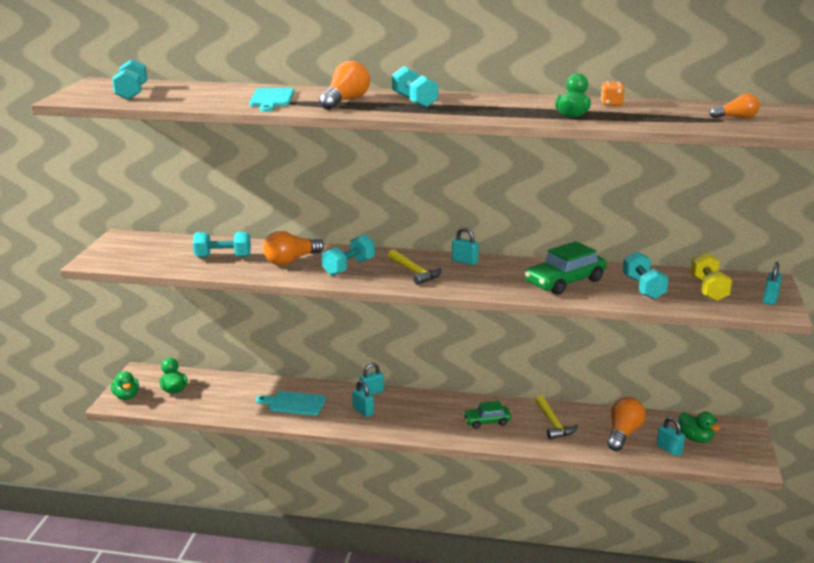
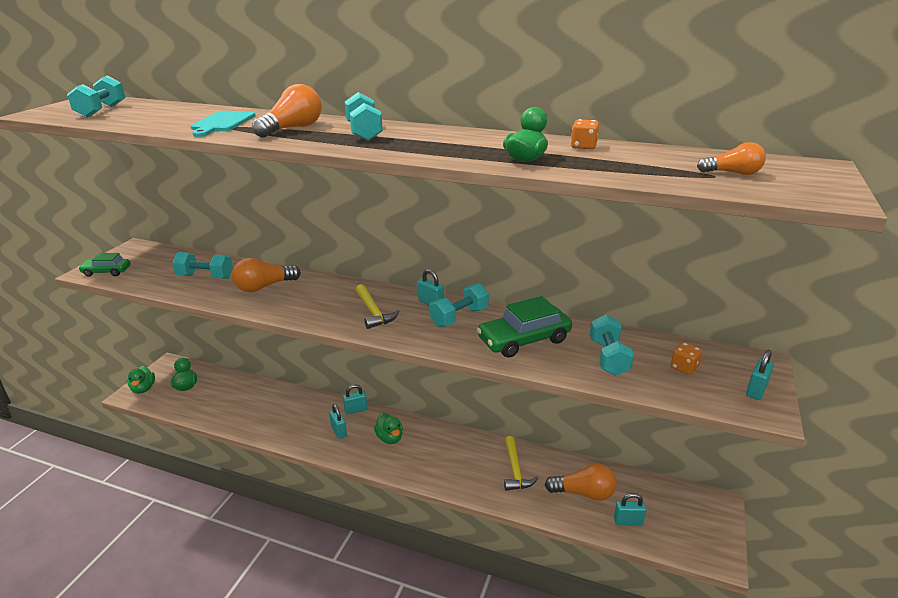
camera: 10 degrees right, 5 degrees up
(294, 404) = (281, 414): turquoise cutting board -> none
(349, 267) = (313, 300): turquoise dumbbell -> turquoise dumbbell (459, 317)
(487, 421) = (450, 458): green car -> green car (107, 272)
(623, 434) = (584, 493): orange light bulb -> orange light bulb turned 60 degrees clockwise
(669, 449) = (628, 521): turquoise padlock -> turquoise padlock turned 60 degrees counterclockwise
(695, 438) = (660, 510): green duck -> green duck (389, 438)
(708, 289) = (684, 367): yellow dumbbell -> orange dice

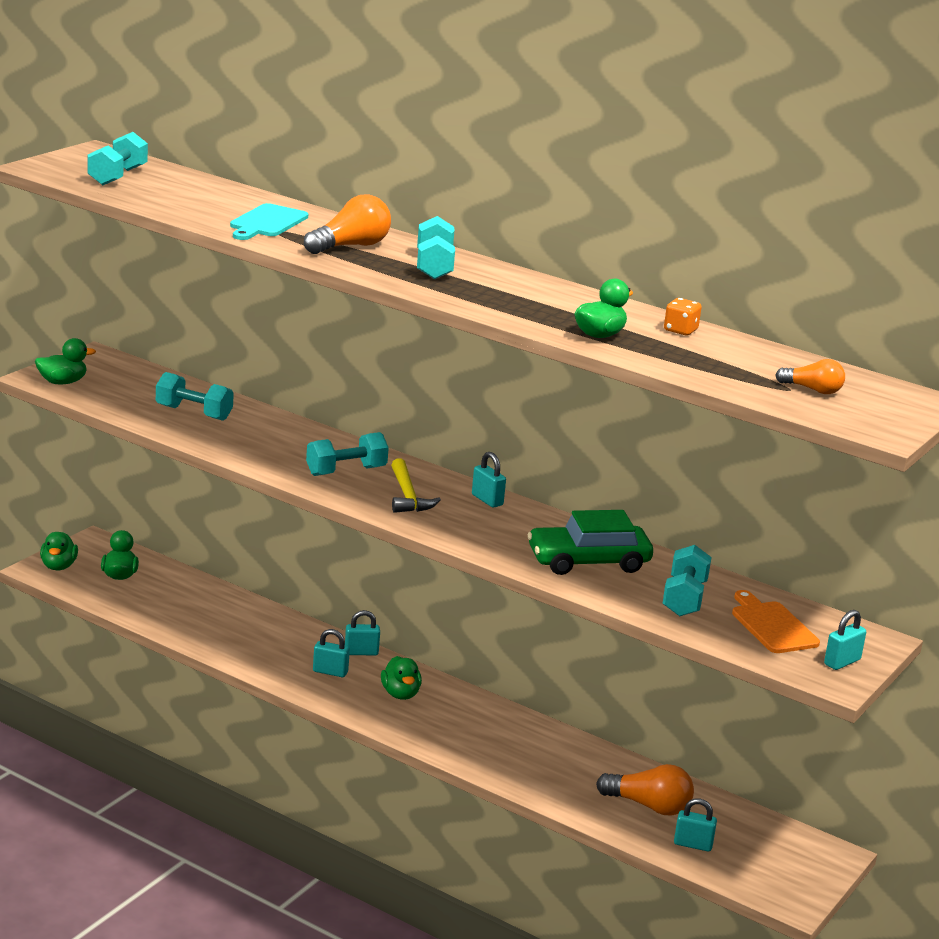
camera: 10 degrees right, 5 degrees down
(107, 272) = (62, 382): green car -> green duck
(264, 287) = (271, 440): orange light bulb -> none
(339, 431) = (330, 672): turquoise padlock -> turquoise padlock turned 60 degrees counterclockwise
(459, 317) = (517, 522): turquoise dumbbell -> turquoise dumbbell (346, 471)
(515, 470) = (565, 764): yellow hammer -> none
(684, 367) = (772, 626): orange dice -> orange cutting board

